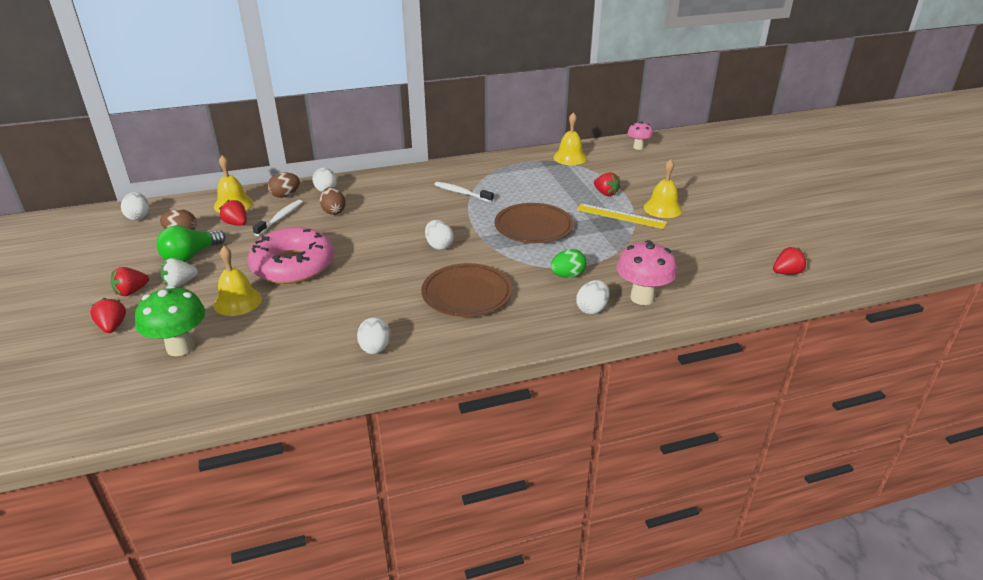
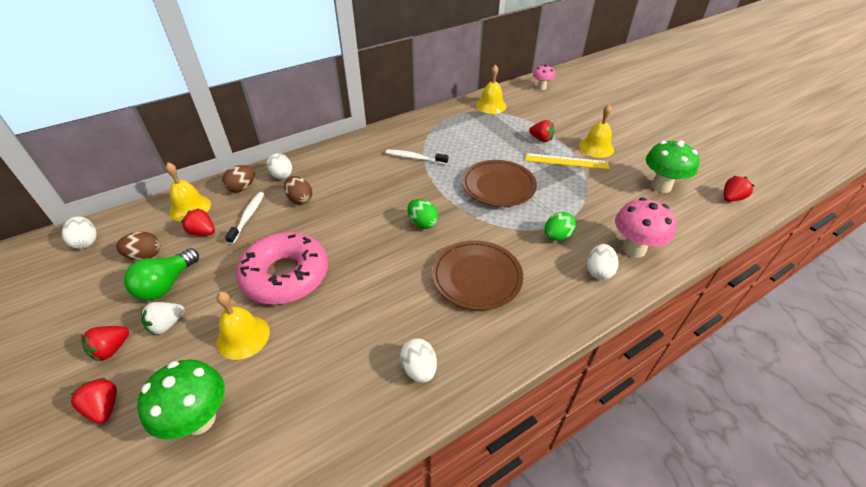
camera: 15 degrees left, 10 degrees up
(439, 246) = (422, 223): white egg -> green egg
(712, 251) = (661, 186): none -> green mushroom

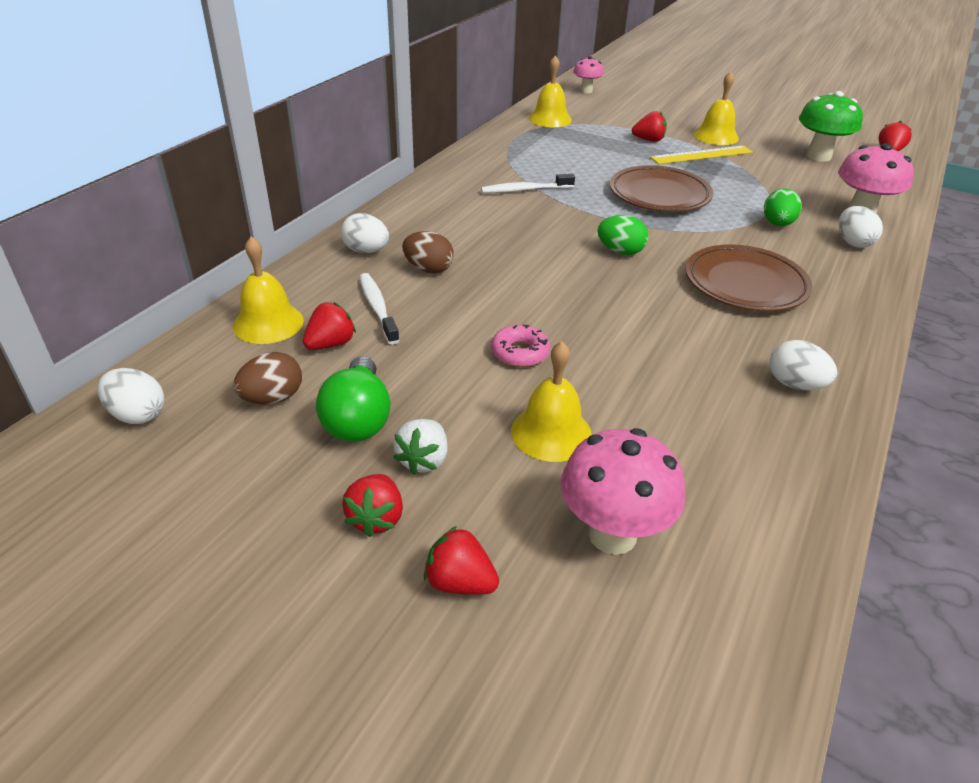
camera: 30 degrees left, 5 degrees down
(199, 419) = (612, 534): green mushroom -> pink mushroom
(203, 232) = (331, 344): red strawberry -> red strawberry turned 135 degrees clockwise
(242, 188) = (321, 279): brown egg -> none
(285, 275) = (520, 352): pink donut -> pink donut, size x0.43

